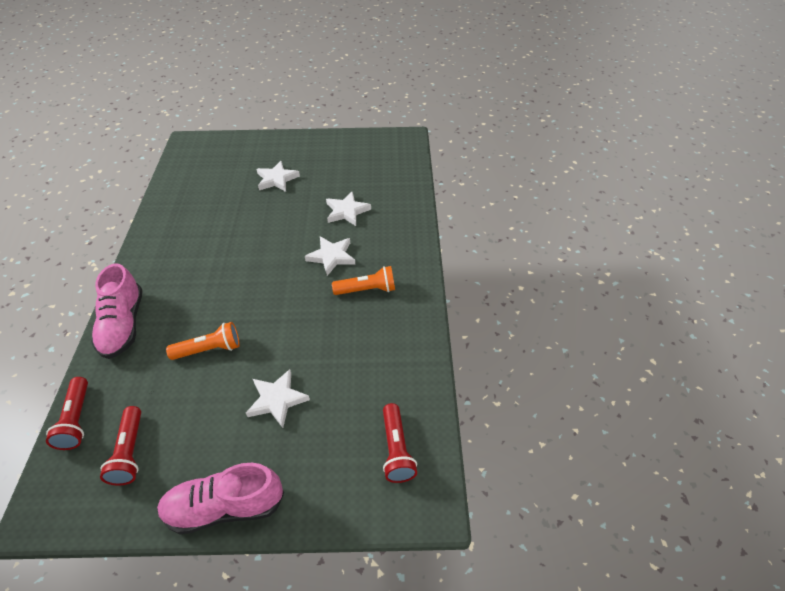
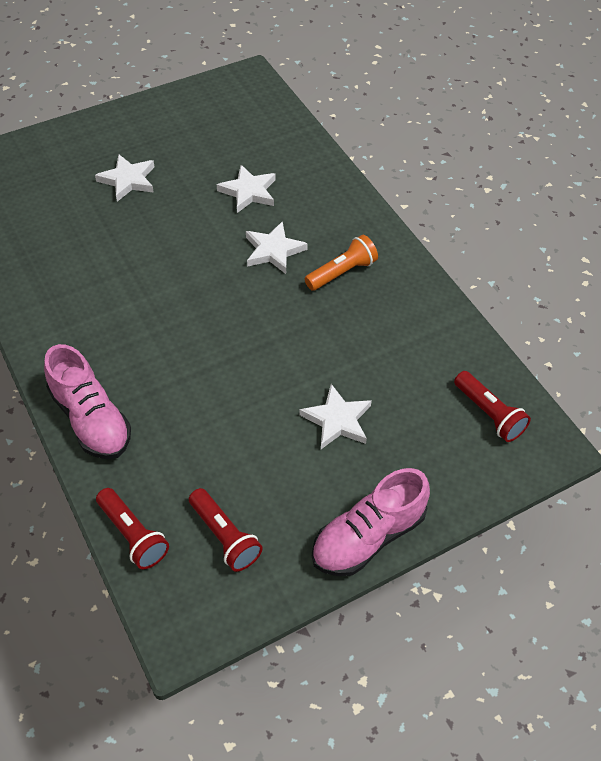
camera: 30 degrees left, 5 degrees up
(209, 349) = (219, 402): orange flashlight -> none

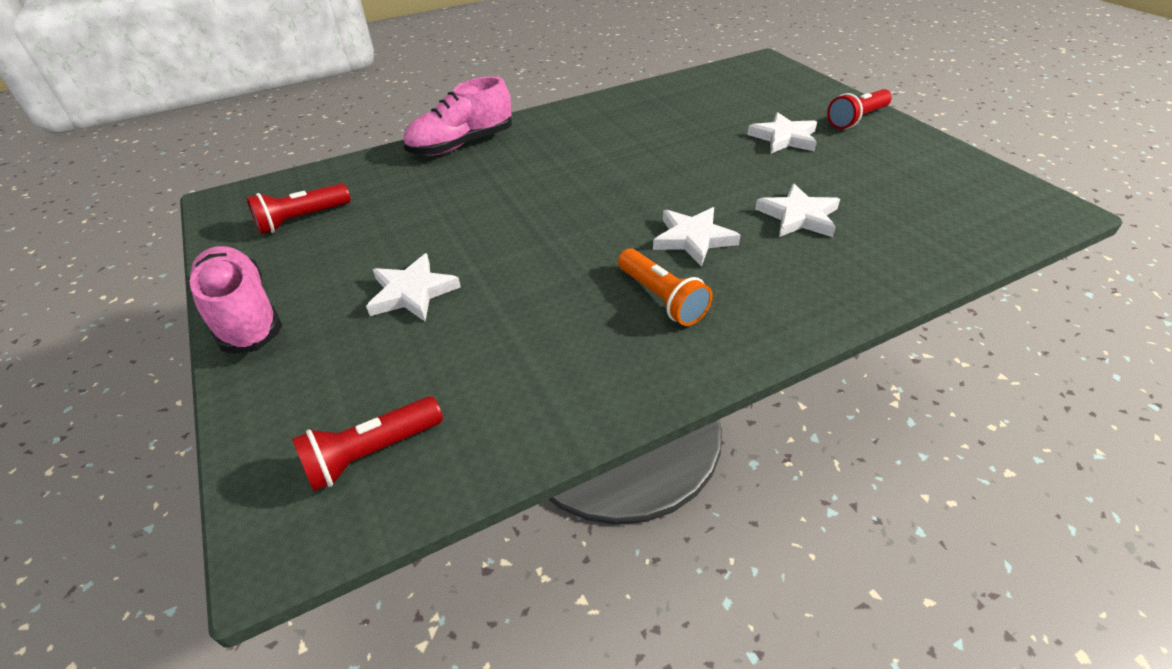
camera: 95 degrees right, 10 degrees down
(133, 535) = (331, 173): red flashlight -> red flashlight (857, 119)

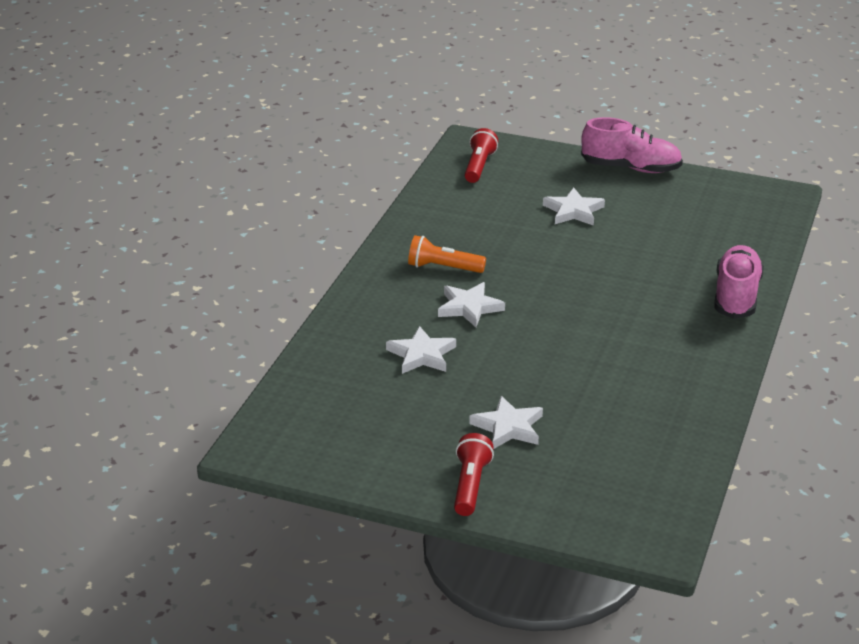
camera: 135 degrees right, 10 degrees down
(302, 219) = (713, 208): red flashlight -> none

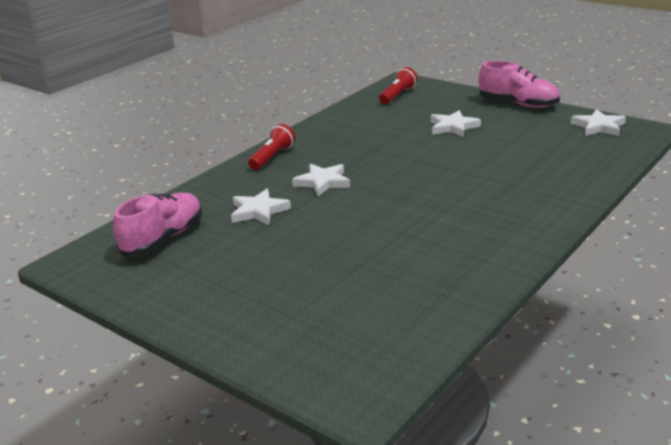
camera: 20 degrees right, 5 degrees down
(443, 268) = (322, 154): orange flashlight -> none
(470, 485) = (219, 318): red flashlight -> red flashlight (272, 157)
(508, 427) = (288, 274): white star -> white star (598, 127)
(736, 296) = (562, 197): pink shoe -> pink shoe (163, 239)

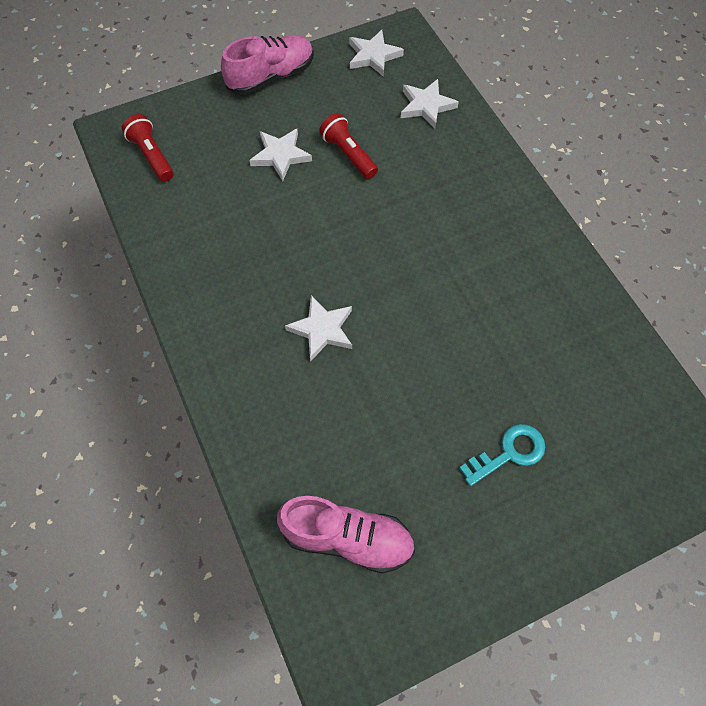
camera: 65 degrees left, 35 degrees up
(163, 239) = (347, 538): pink shoe -> pink shoe turned 135 degrees clockwise
(258, 211) = (346, 417): white star -> white star (426, 106)
(272, 157) = (219, 350): red flashlight -> red flashlight (348, 154)
(283, 283) = (509, 453): none -> turquoise key

